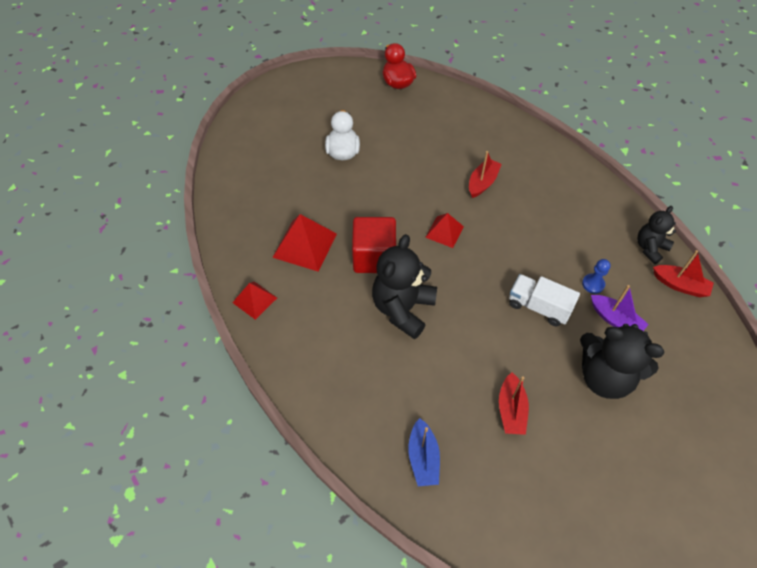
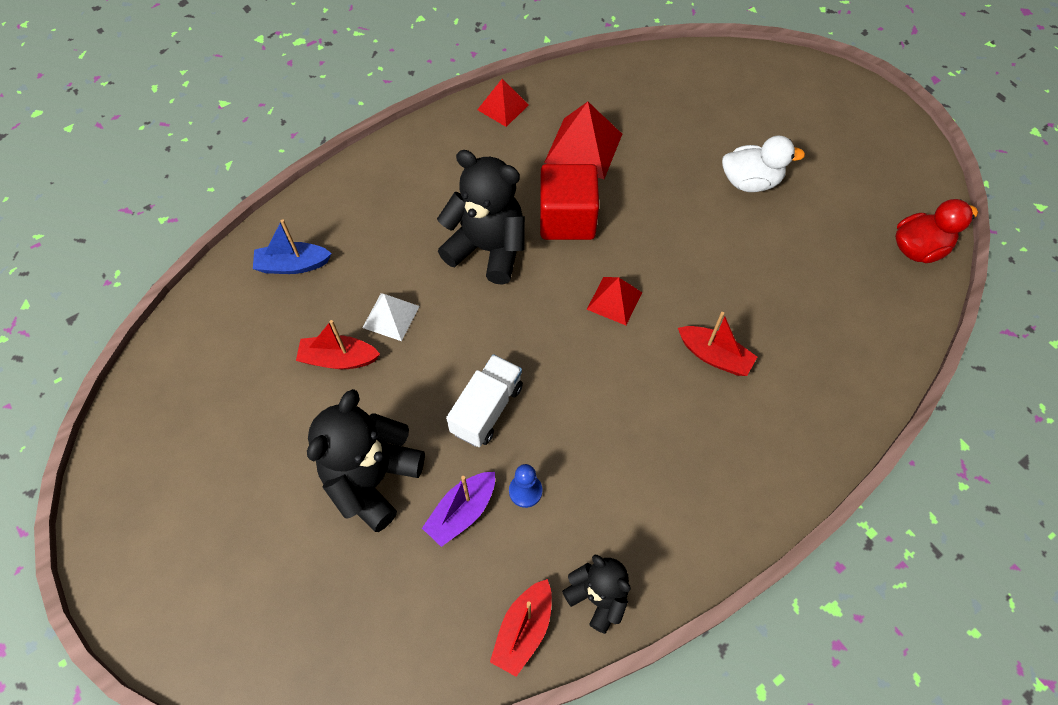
camera: 90 degrees right, 5 degrees up
(469, 374) = (391, 317): none -> white pyramid

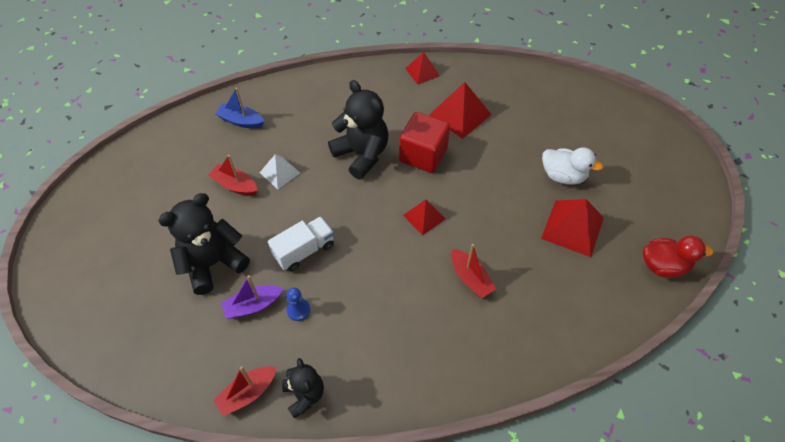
camera: 25 degrees right, 5 degrees down
(796, 243) = (572, 228): none -> red pyramid

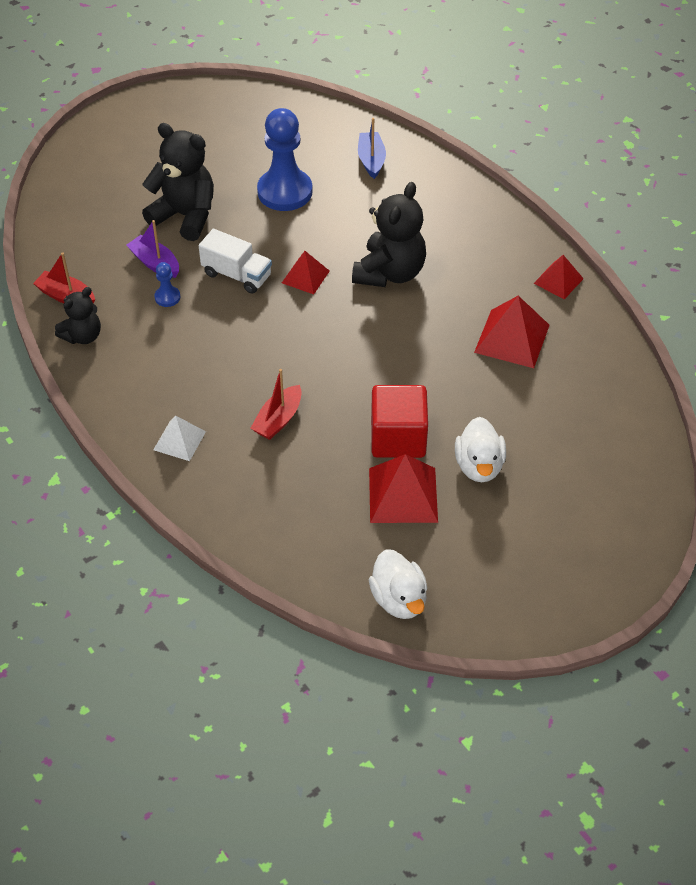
camera: 65 degrees right, 5 degrees down
(235, 185) = (285, 192): red boat -> blue pawn
(279, 172) = (322, 218): white pyramid -> white pyramid (179, 440)
(423, 155) = (425, 325): red cube -> red cube (398, 438)
(424, 217) = (336, 355): red pyramid -> red pyramid (305, 277)
(663, 266) = (399, 599): red duck -> white duck

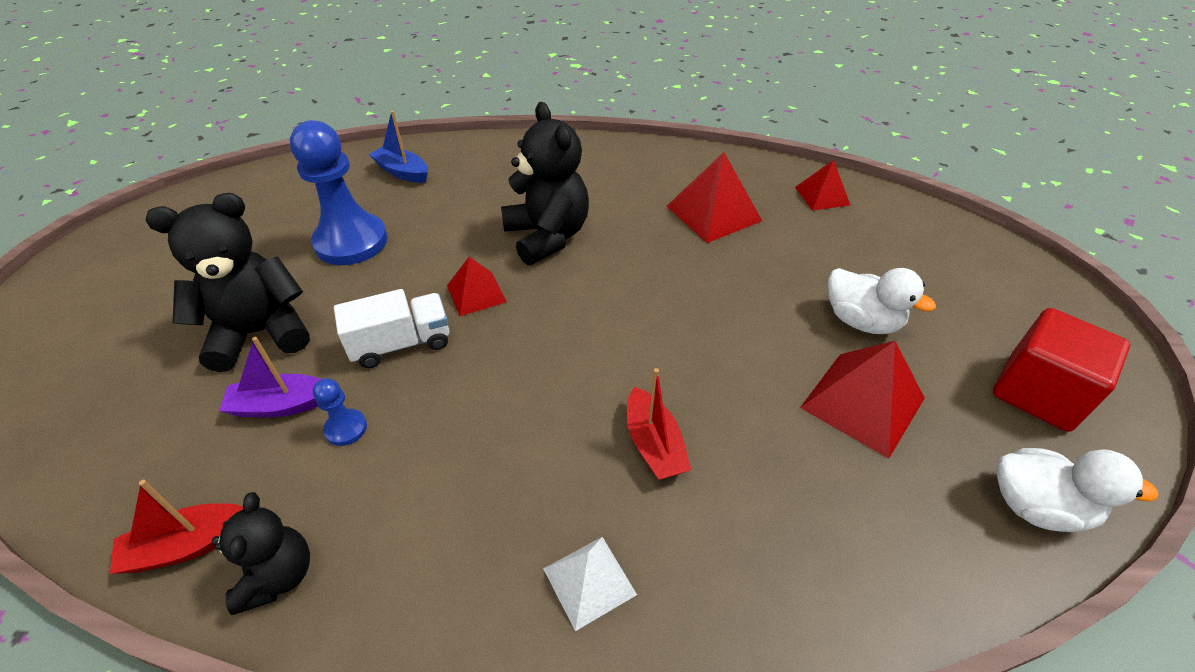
camera: 50 degrees left, 5 degrees down
(398, 438) = (773, 357): red cube -> red cube (1038, 392)
(558, 280) = (675, 157): red pyramid -> red pyramid (822, 196)

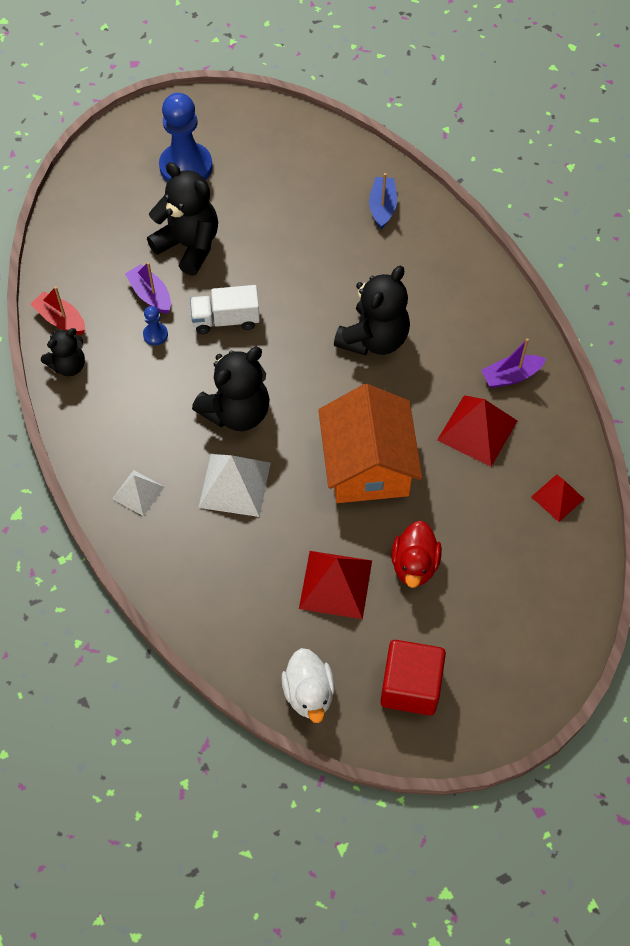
camera: 60 degrees right, 15 degrees up
(351, 242) = (290, 232): blue pawn -> blue pawn (186, 167)
(401, 344) = (226, 319): white truck -> white truck turned 135 degrees clockwise
(476, 293) = (291, 331): red pyramid -> none
(543, 392) = (237, 412): none -> black teddy bear
(654, 444) = (234, 485): red boat -> white pyramid
(667, 172) = (511, 376): none -> purple boat
(705, 305) = (368, 465): none -> orange house
(861, 321) = (414, 565): white duck -> red duck

